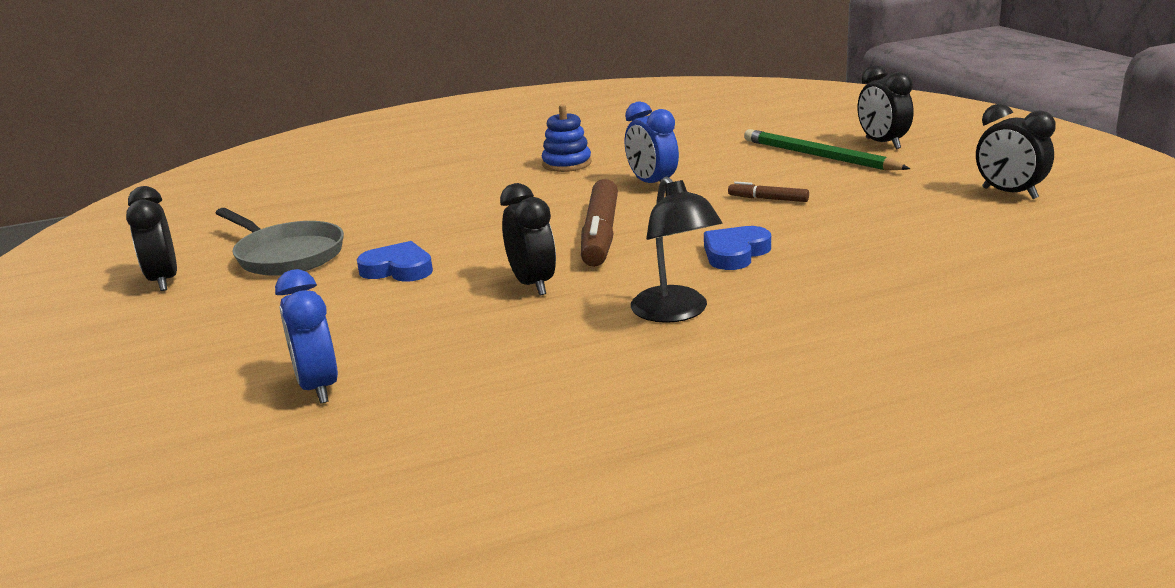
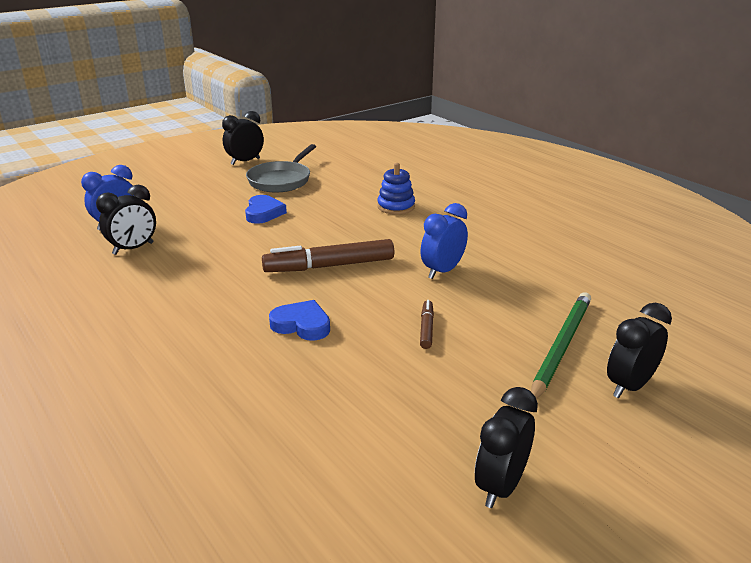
camera: 70 degrees right, 5 degrees up
(532, 284) = (242, 256): black clock -> black clock (133, 248)
(567, 164) = (473, 230): blue stacking toy -> blue stacking toy (396, 207)
(676, 313) = (196, 313): black lamp -> none

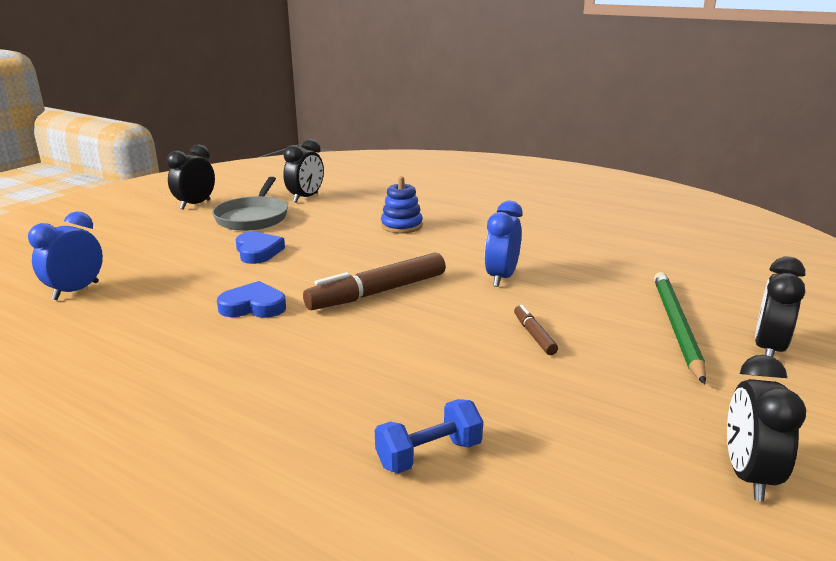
camera: 20 degrees left, 5 degrees down
(133, 248) = (118, 313): black clock -> black clock (305, 198)
(268, 406) = (429, 455): none -> blue dumbbell
(302, 325) = (396, 358): blue heart -> blue heart (253, 306)

